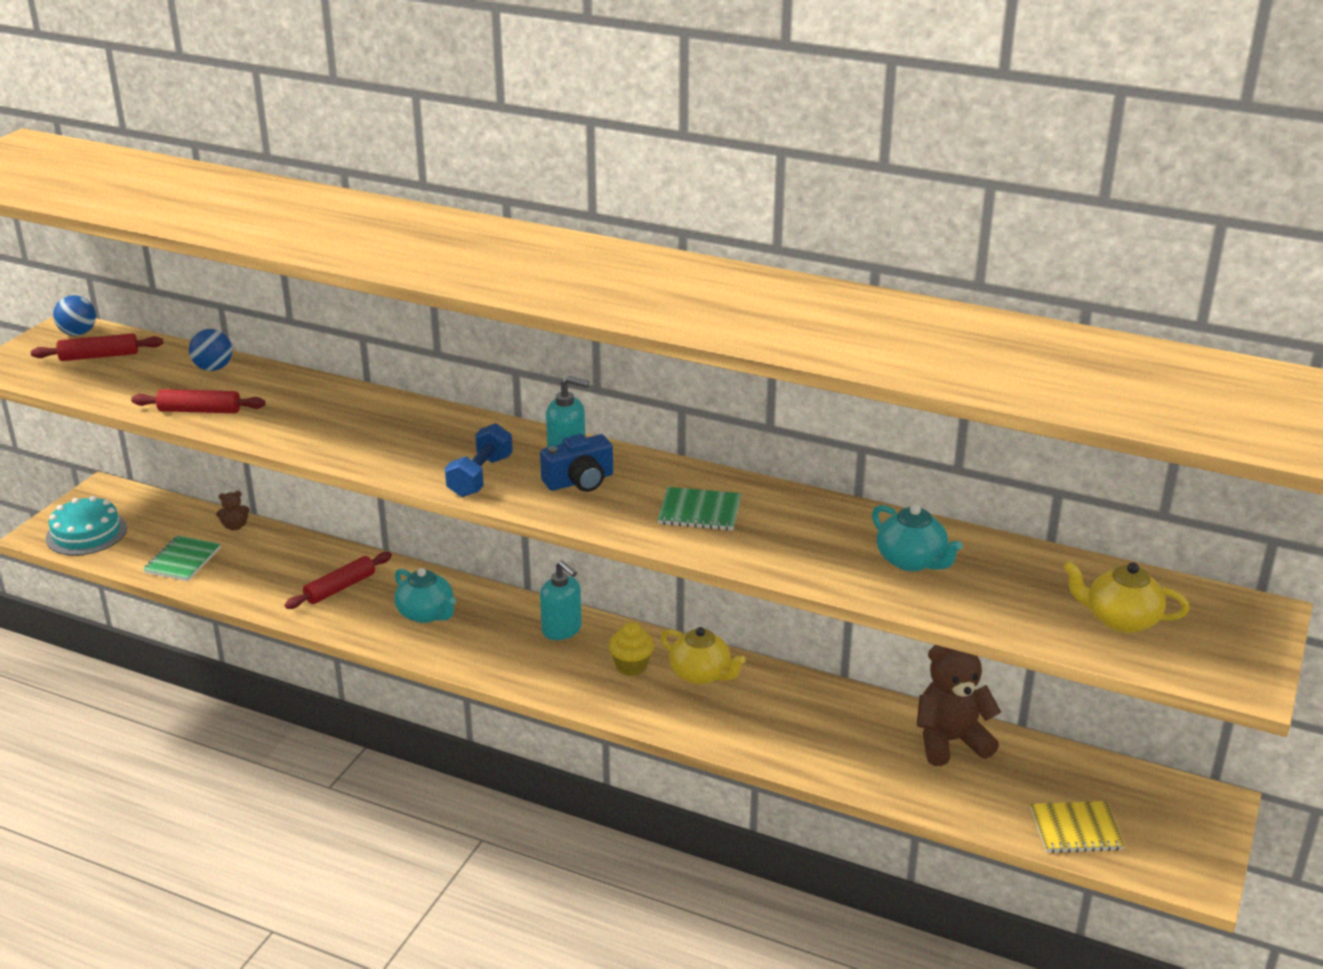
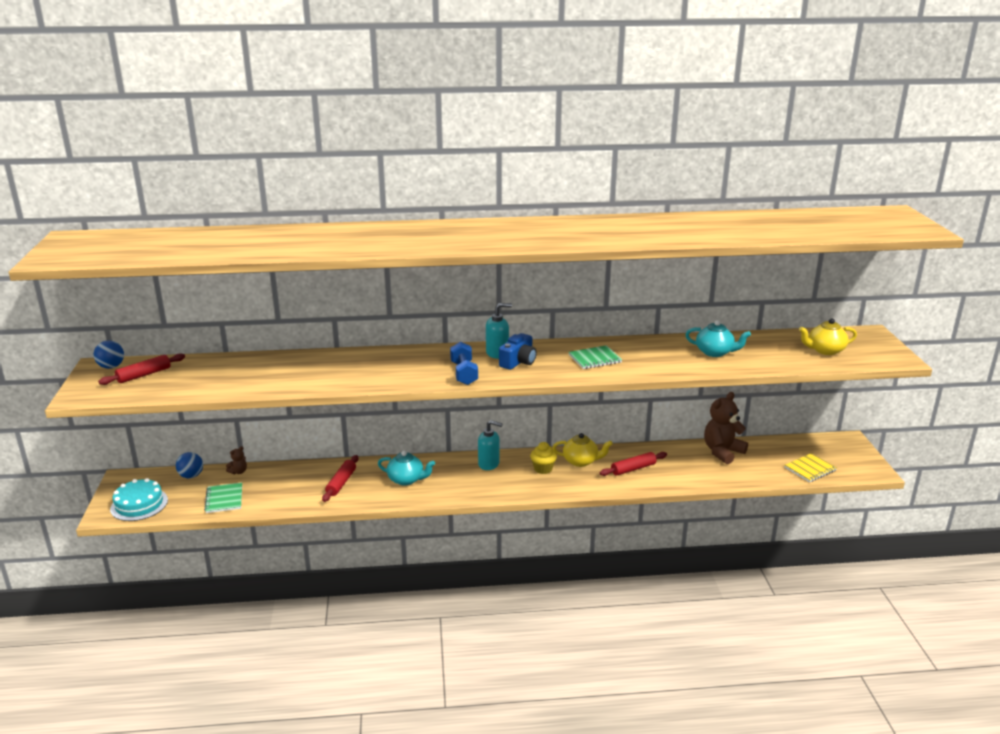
camera: 30 degrees left, 5 degrees down
(200, 410) = (253, 385): red rolling pin -> red rolling pin (633, 469)
(213, 368) = (231, 363): blue ball -> blue ball (191, 476)

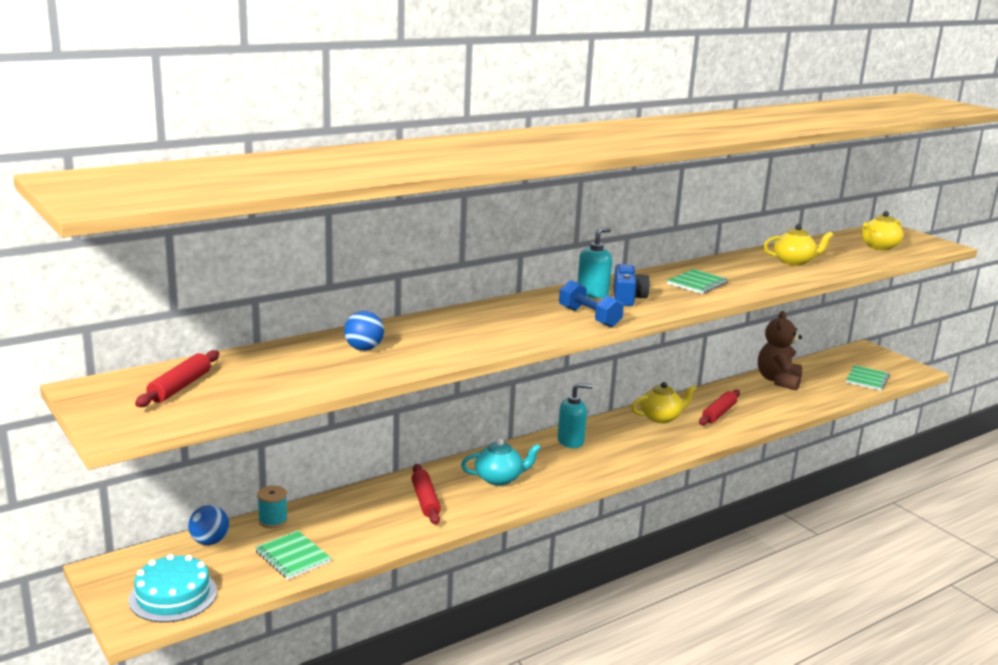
camera: 30 degrees left, 5 degrees down
(111, 367) = (111, 386): blue ball -> blue ball (364, 349)
(238, 472) = (273, 520): brown teddy bear -> turquoise spool
(543, 469) = (632, 433): yellow cupcake -> none
(715, 352) = (794, 262): turquoise teapot -> yellow teapot
(810, 469) = (867, 379): yellow notebook -> green notebook

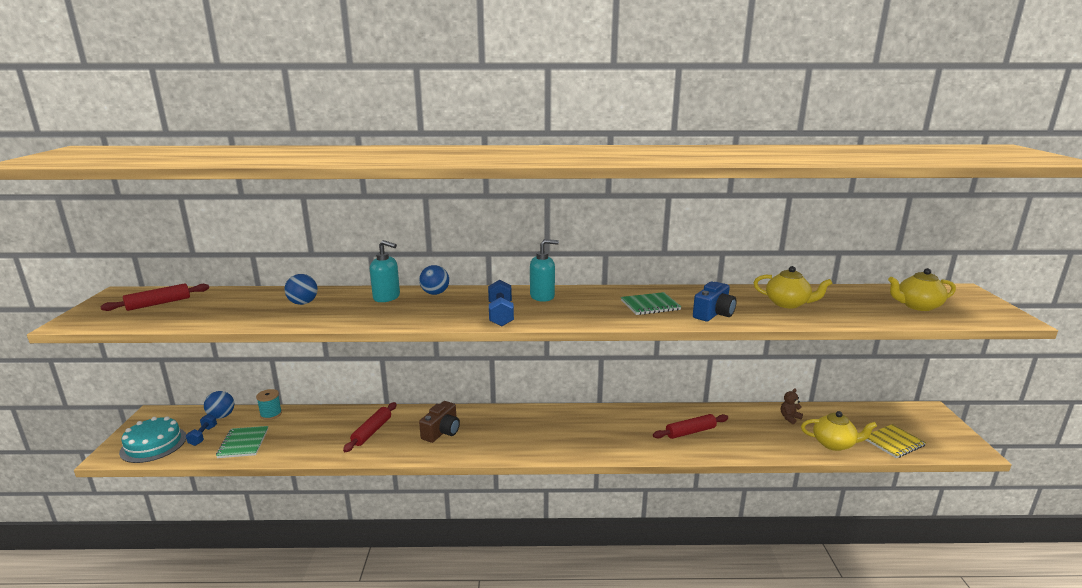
camera: 35 degrees right, 0 degrees up
(225, 567) = (203, 436): none -> blue dumbbell
(484, 311) = (435, 293): none -> blue ball
(499, 478) = (442, 431): turquoise teapot -> brown camera
(571, 441) = (533, 419): turquoise soap dispenser -> turquoise soap dispenser (387, 297)
(627, 298) = (564, 305): blue camera -> blue camera (713, 314)
(661, 417) = (633, 421): yellow teapot -> yellow teapot (834, 444)
(778, 380) = (789, 418): brown teddy bear -> brown teddy bear, size x0.45
(867, 379) = (893, 442): green notebook -> yellow notebook

